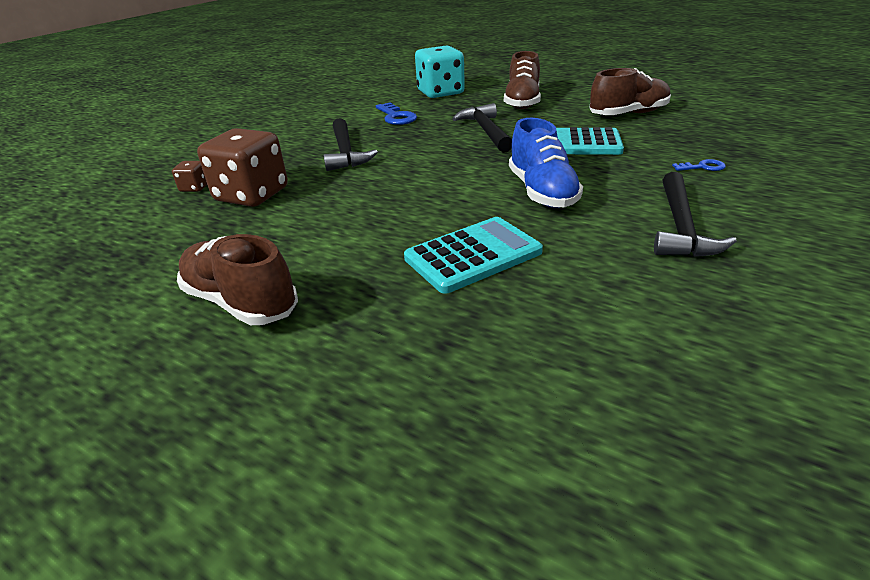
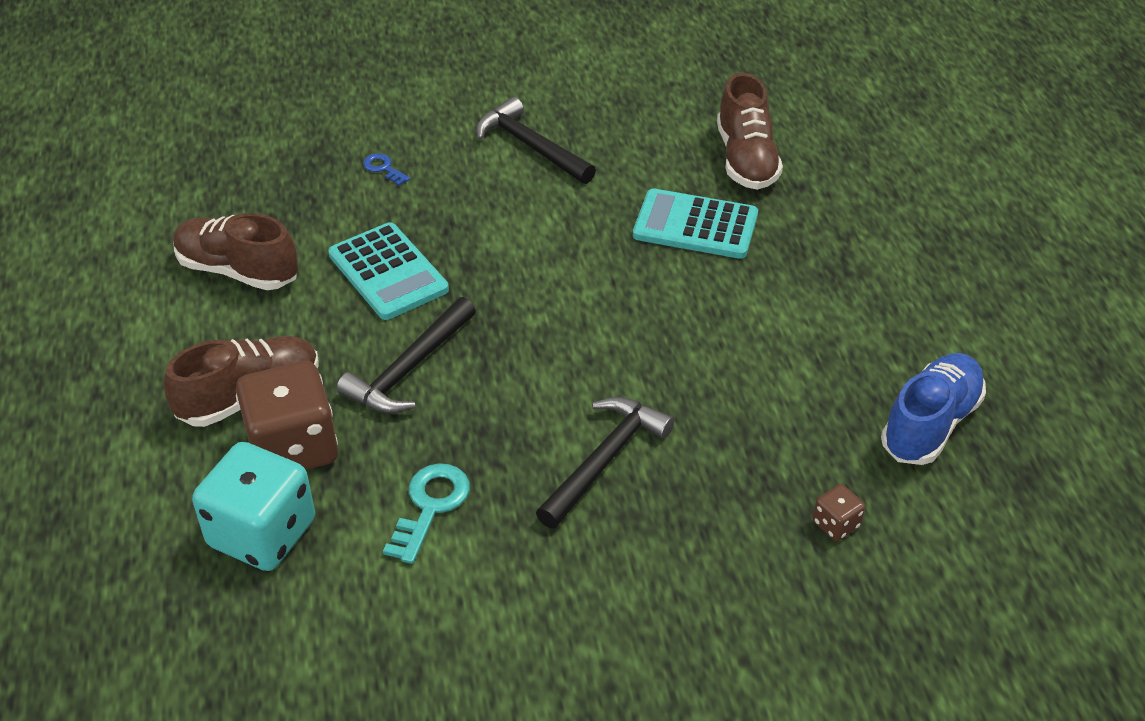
camera: 135 degrees left, 10 degrees up
(241, 302) = (896, 302): brown shoe -> brown shoe (746, 159)
(252, 195) = (785, 450): brown dice -> brown dice (293, 447)
(396, 117) = (430, 506): blue key -> turquoise key
(542, 192) = (543, 241): blue shoe -> blue shoe (930, 424)
(680, 227) = (531, 146): black hammer -> black hammer turned 105 degrees counterclockwise

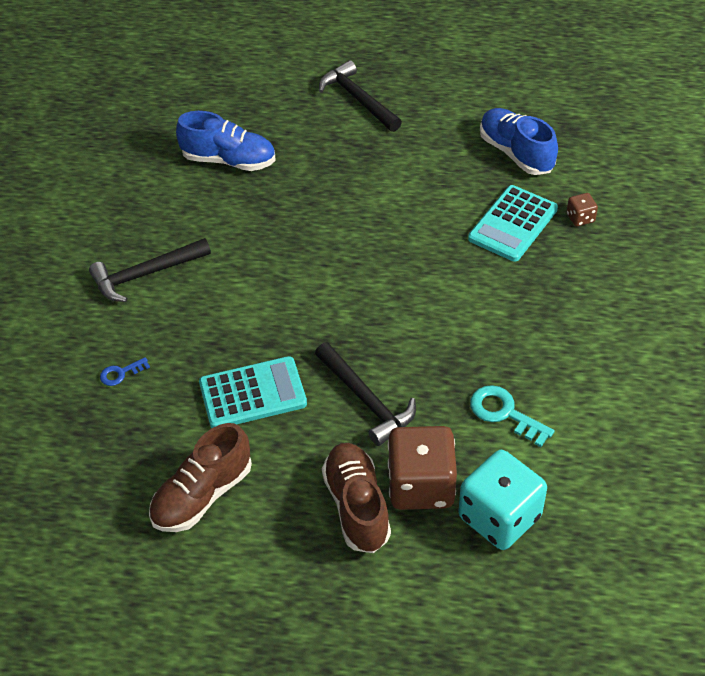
camera: 70 degrees left, 5 degrees up
(605, 460) = (493, 311): black hammer -> black hammer (358, 99)
(695, 225) = (286, 206): turquoise calculator -> turquoise calculator (513, 224)
(746, 159) = (229, 160): brown shoe -> blue shoe

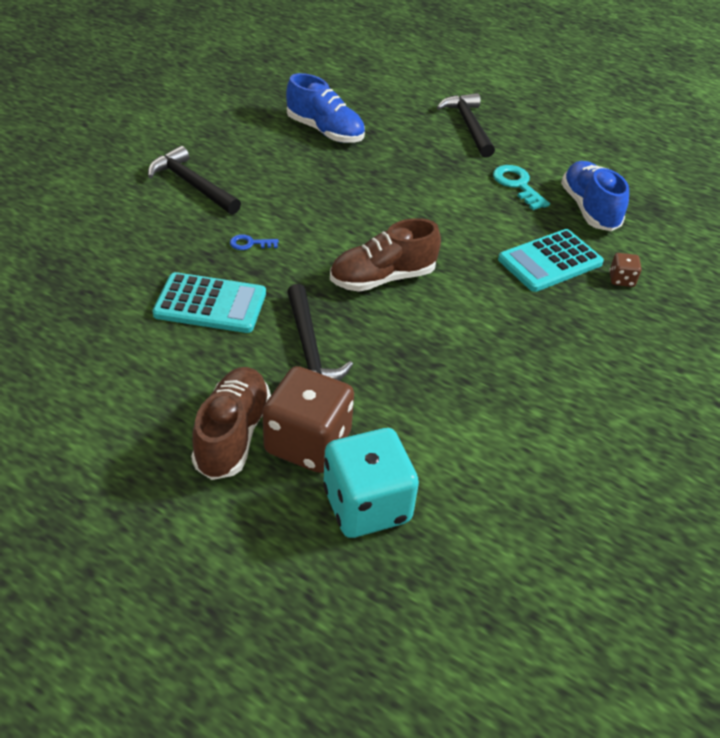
camera: 20 degrees right, 5 degrees down
(121, 373) = (112, 246): blue key -> blue key (250, 244)
(145, 274) = (192, 184): black hammer -> black hammer turned 45 degrees clockwise
(202, 495) = (101, 366): brown shoe -> brown shoe (382, 278)
(505, 413) = (436, 414): turquoise key -> turquoise key (517, 185)

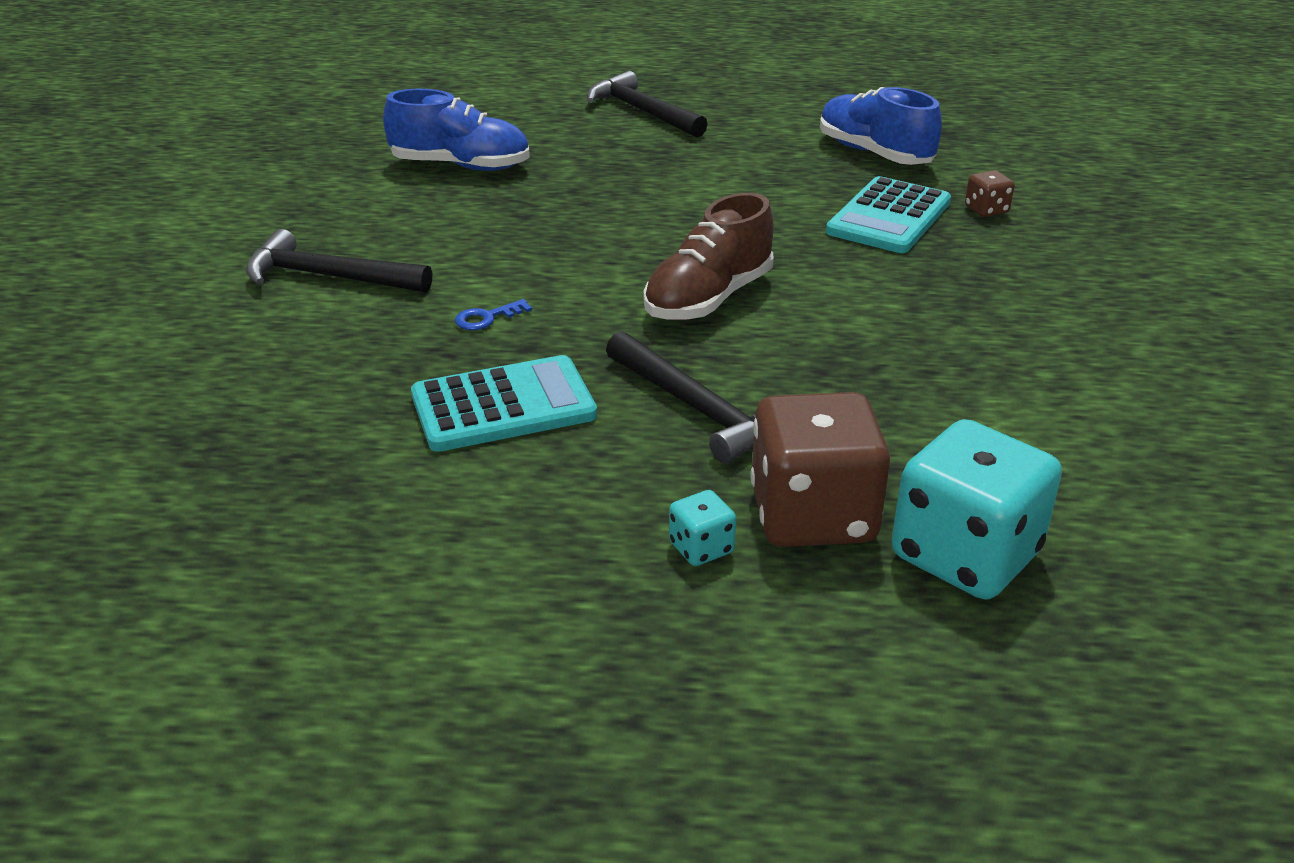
camera: 25 degrees left, 10 degrees down
(232, 435) = (701, 548): brown shoe -> turquoise dice
(517, 185) = (767, 154): turquoise key -> none

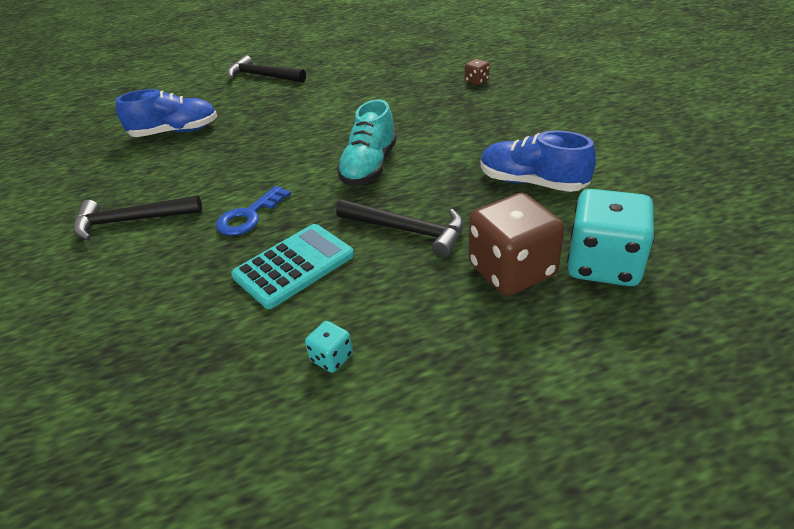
camera: 20 degrees left, 5 degrees up
(487, 318) = (249, 216): blue key -> blue key, size x1.73
(701, 548) = (467, 312): turquoise dice -> turquoise dice (331, 358)
(708, 298) = (369, 167): brown shoe -> turquoise shoe
(874, 154) = (401, 67): blue shoe -> blue shoe (532, 182)
(889, 217) = (432, 97): turquoise calculator -> none

